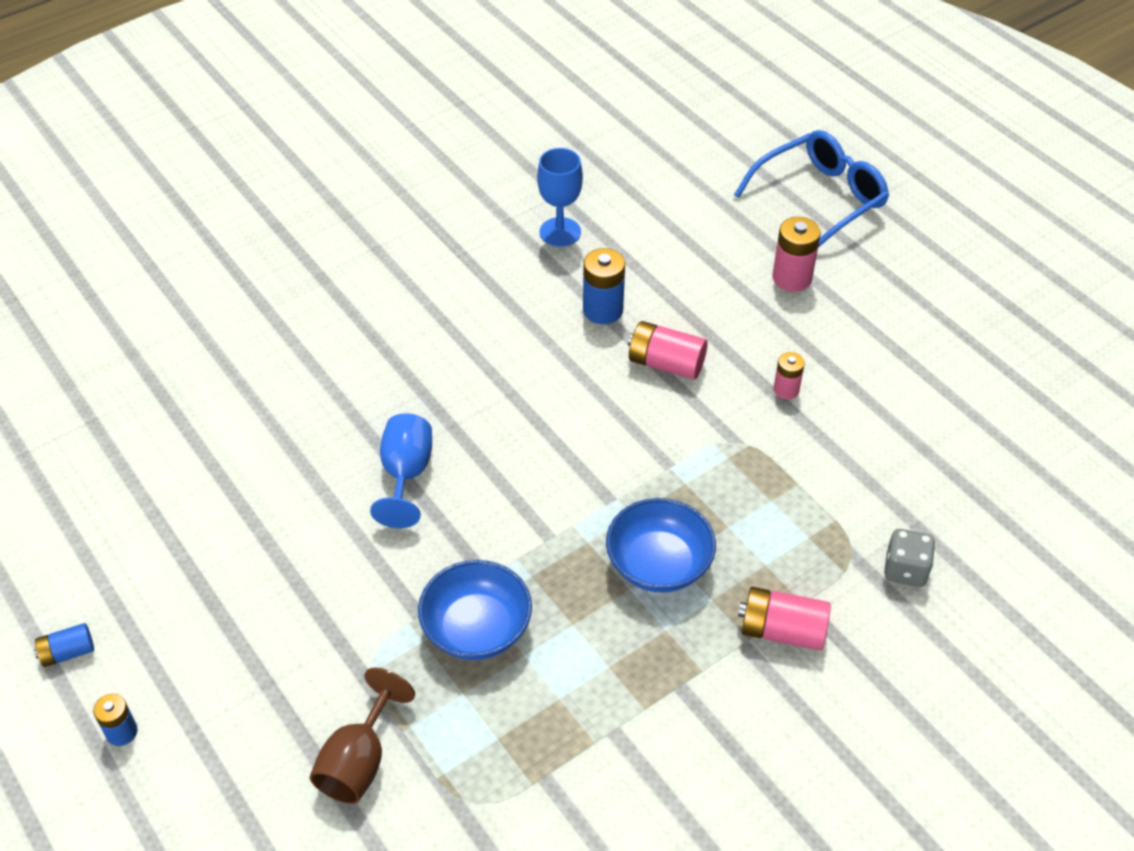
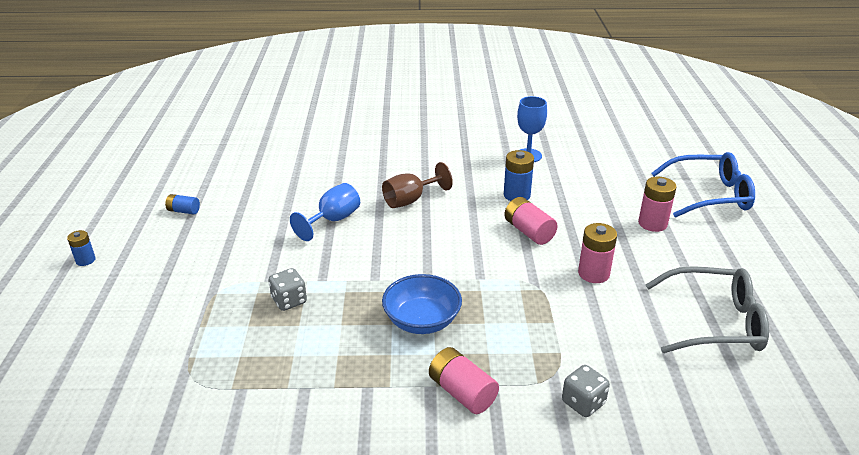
camera: 35 degrees right, 15 degrees down
(68, 652) = (105, 220): blue battery -> blue battery (184, 211)
(359, 761) = (164, 328): brown goblet -> brown goblet (410, 200)
(477, 629) = (289, 301): blue bowl -> grey dice
(786, 390) = (593, 273): pink battery -> pink battery, size x1.64
(951, 391) = (715, 322): none -> grey glasses

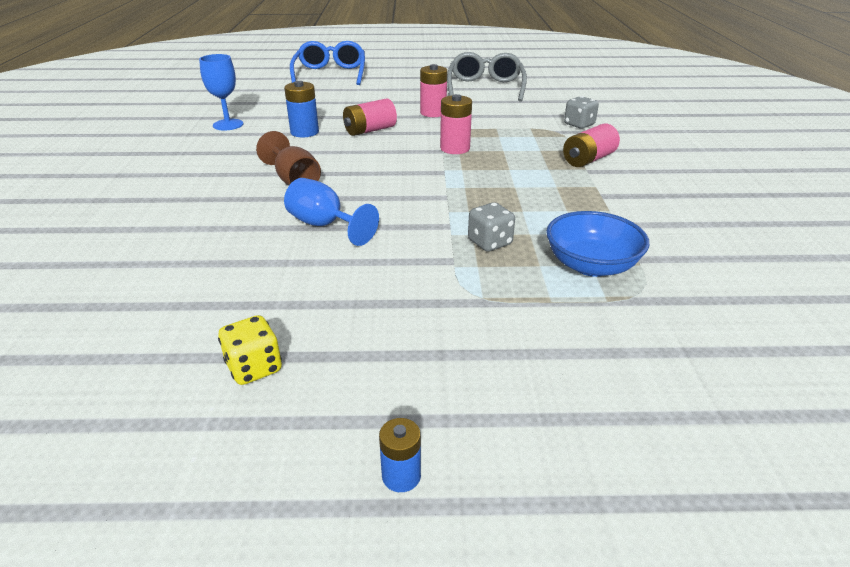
camera: 90 degrees left, 0 degrees up
(184, 211) = (254, 368): blue battery -> yellow dice
(422, 321) = (507, 174): blue bowl -> blue bowl (591, 265)
(652, 223) = (366, 92): pink battery -> pink battery (455, 148)

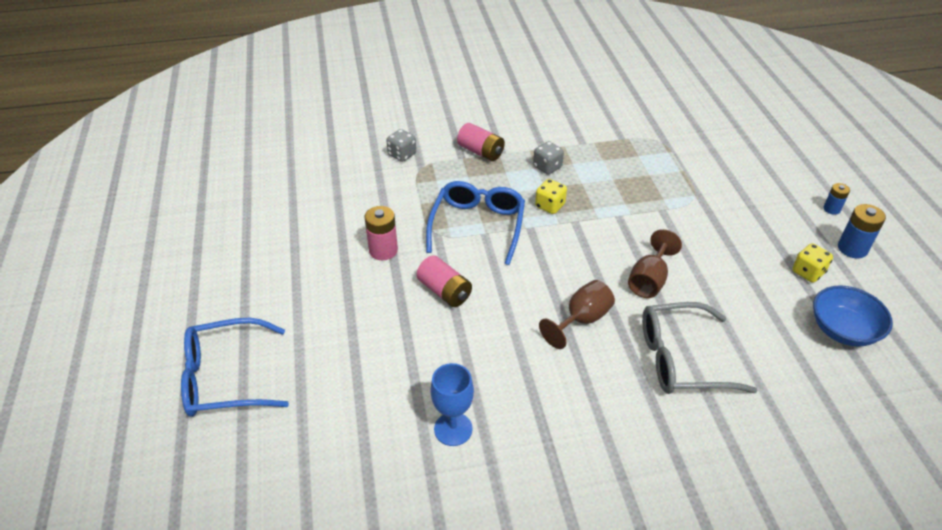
camera: 100 degrees left, 10 degrees up
(304, 132) = (462, 345): blue battery -> blue battery (852, 248)
(324, 225) = (649, 280): blue goblet -> brown goblet
(455, 148) = (478, 225): pink battery -> blue glasses
(479, 186) = (550, 206): none -> yellow dice
(485, 87) = (291, 218): grey glasses -> grey glasses (681, 359)
(490, 242) = (633, 195): grey dice -> grey dice (547, 167)
(591, 265) = (639, 155): blue bowl -> blue bowl (843, 330)

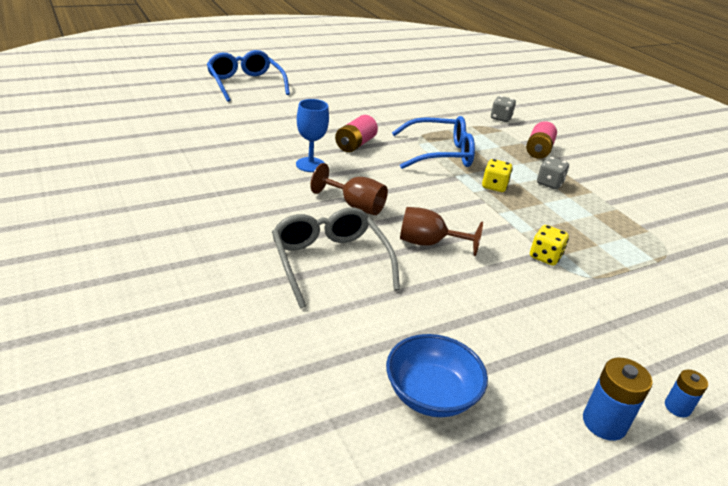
camera: 70 degrees right, 10 degrees down
(383, 250) = (385, 119): pink battery -> none
(453, 429) = (221, 155): blue goblet -> blue goblet (310, 165)
(808, 272) = (520, 369): yellow dice -> yellow dice (545, 257)

